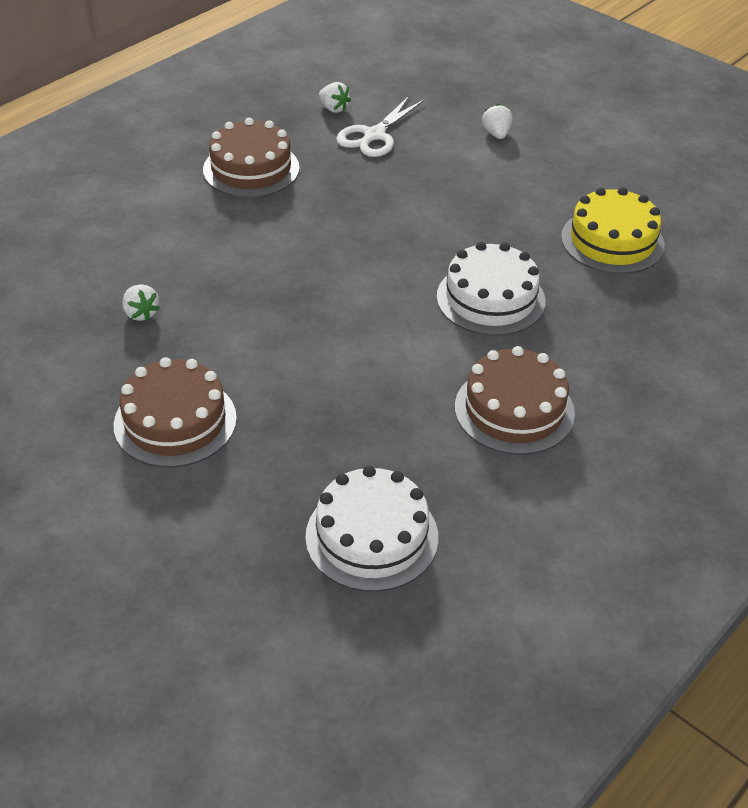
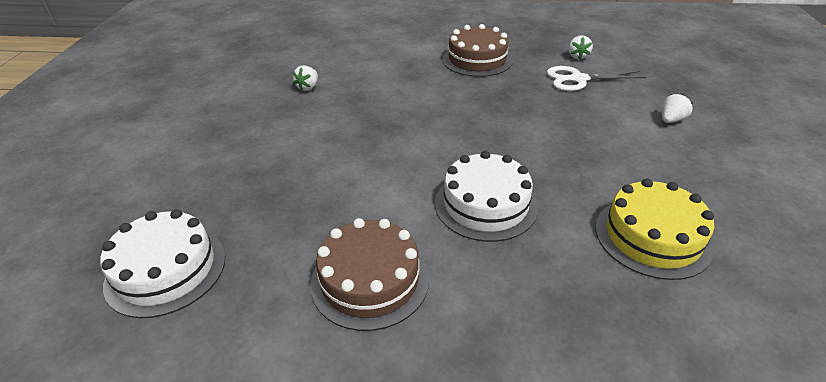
camera: 55 degrees right, 5 degrees down
(175, 421) = (225, 139): brown cake -> none

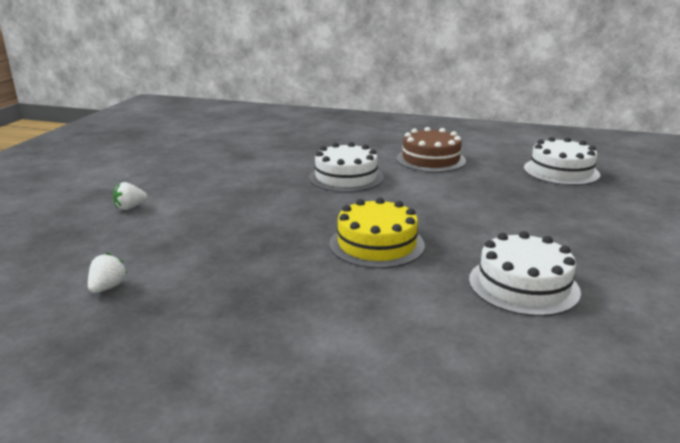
camera: 170 degrees left, 15 degrees down
(308, 87) = (523, 285): white strawberry -> white cake
(477, 60) = (260, 301): brown cake -> none
(578, 79) = (156, 254): white scissors -> none
(652, 237) = (253, 159): yellow cake -> yellow cake (376, 244)

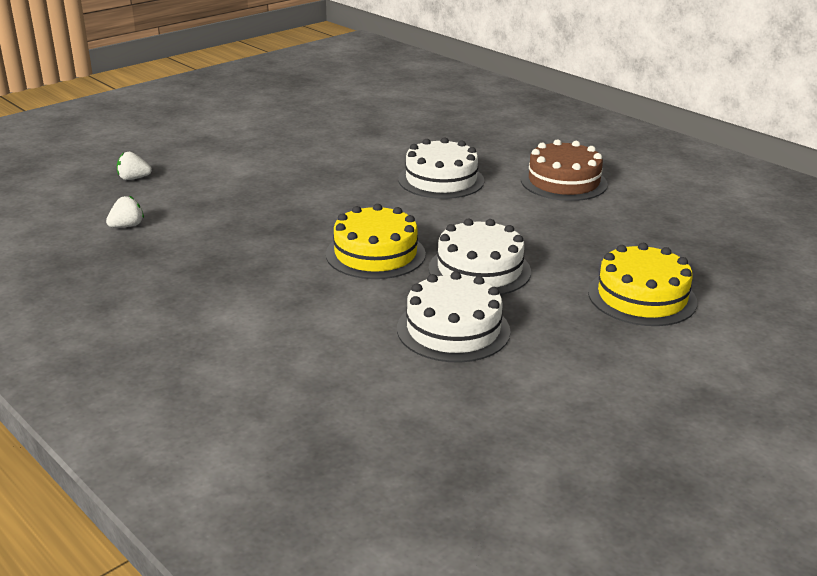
camera: 30 degrees right, 5 degrees up
(130, 207) = (213, 161): white strawberry -> white strawberry (133, 178)
(561, 171) = (699, 234): white cake -> white cake (479, 270)
(597, 220) = (642, 297): none -> yellow cake

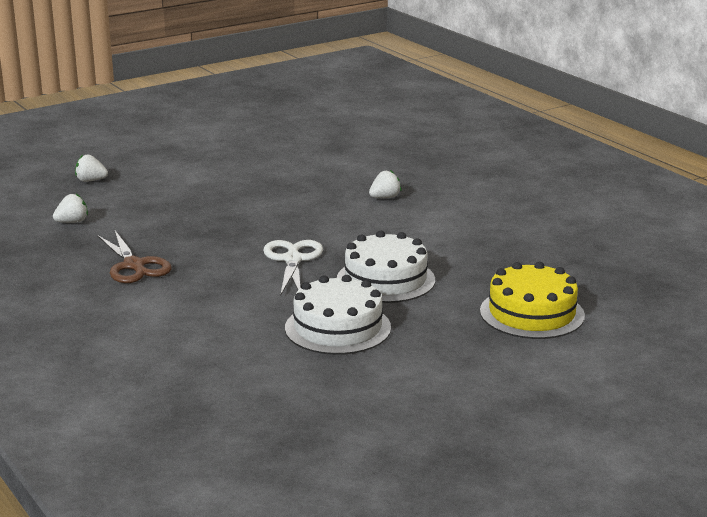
camera: 10 degrees right, 5 degrees down
(209, 272) = (134, 265): none -> brown scissors
(375, 254) = (292, 260): yellow cake -> white scissors
(441, 180) = (385, 198): white cake -> white strawberry
(563, 182) = (508, 206): brown cake -> none

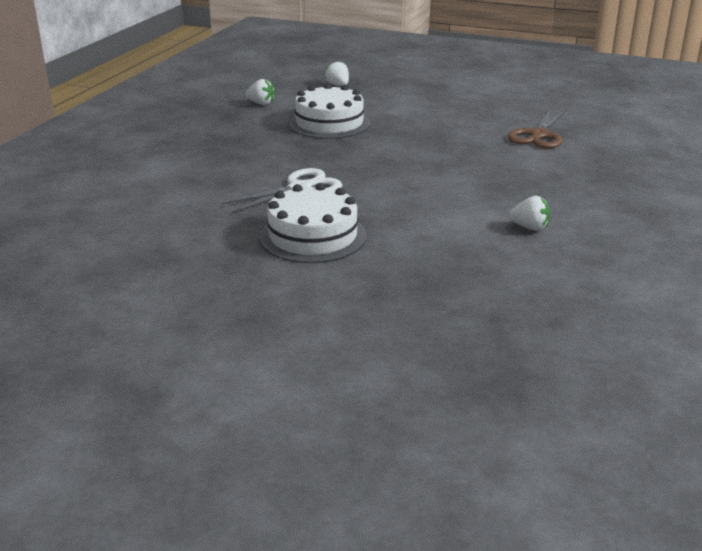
camera: 55 degrees right, 5 degrees up
(134, 265) = (215, 142): brown scissors -> brown scissors (538, 135)
(338, 328) = (192, 246): white cake -> white cake (329, 123)
(385, 198) = (485, 183): white strawberry -> white strawberry (529, 227)
(532, 313) = (331, 330): yellow cake -> none

